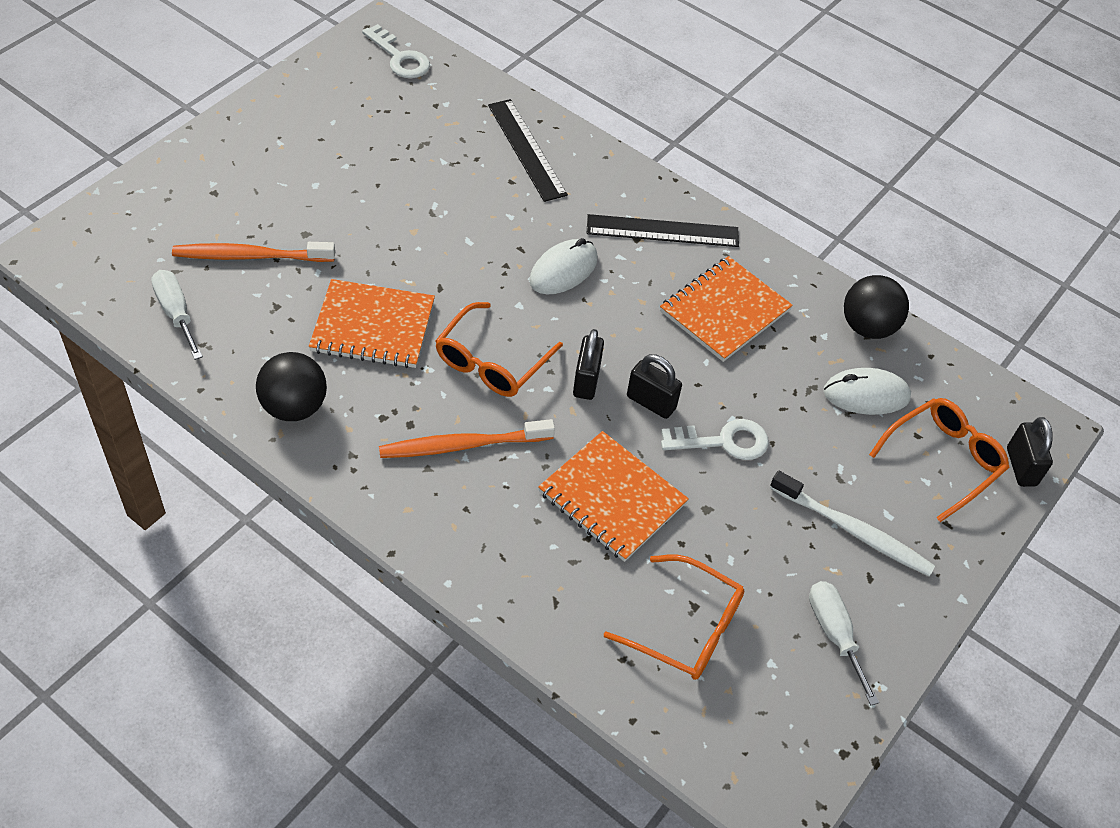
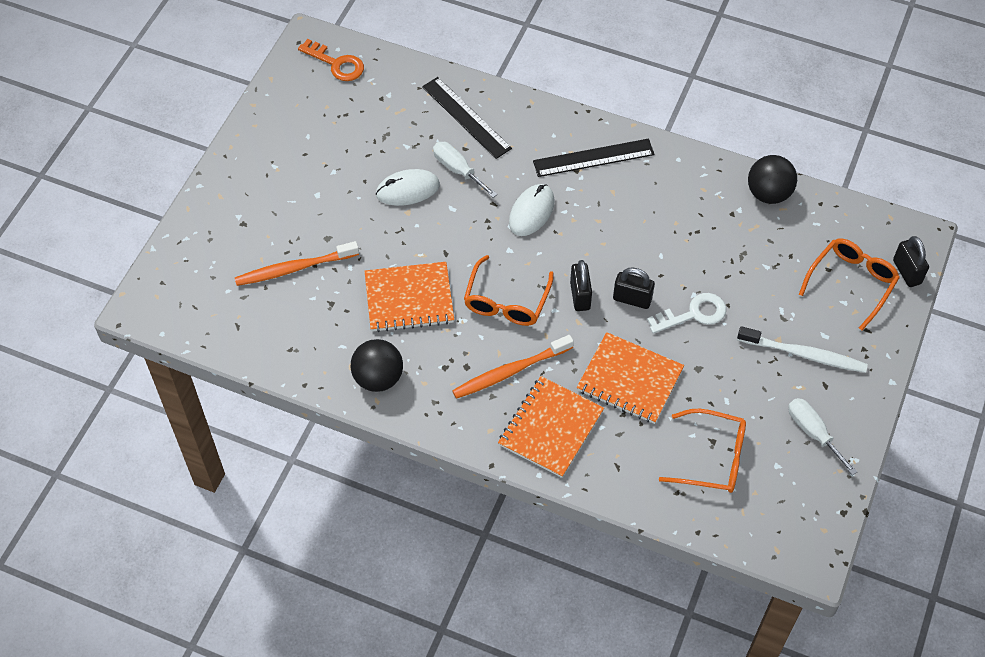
camera: 10 degrees left, 5 degrees up
(176, 313) = (260, 330): white screwdriver -> white screwdriver (458, 170)
(399, 57) = (336, 63): white key -> orange key
(724, 311) = (661, 211): orange notebook -> orange notebook (550, 428)
(866, 395) = (783, 248): white mouse -> white mouse (407, 190)

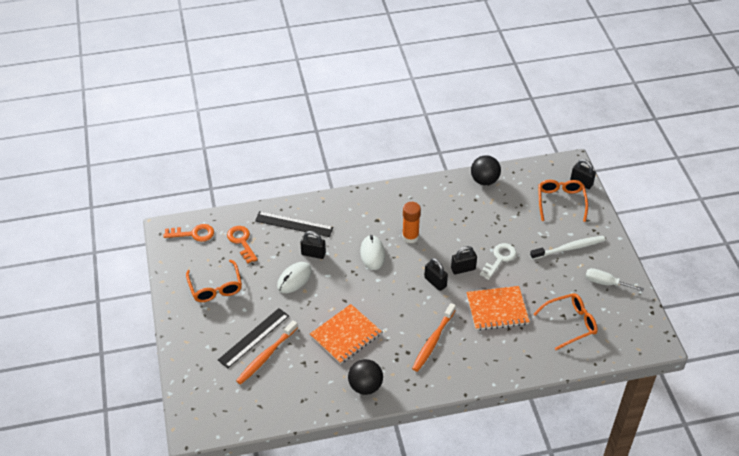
camera: 35 degrees left, 10 degrees down
(384, 106) = (242, 242): none -> orange key
(458, 170) = (313, 254): white screwdriver -> black padlock
(506, 302) = (399, 307): orange glasses -> orange glasses (215, 288)
(550, 428) = (479, 357): orange notebook -> none
(593, 157) = (381, 209): black ruler -> black ruler (253, 337)
(600, 216) = (410, 237): none -> orange glue stick

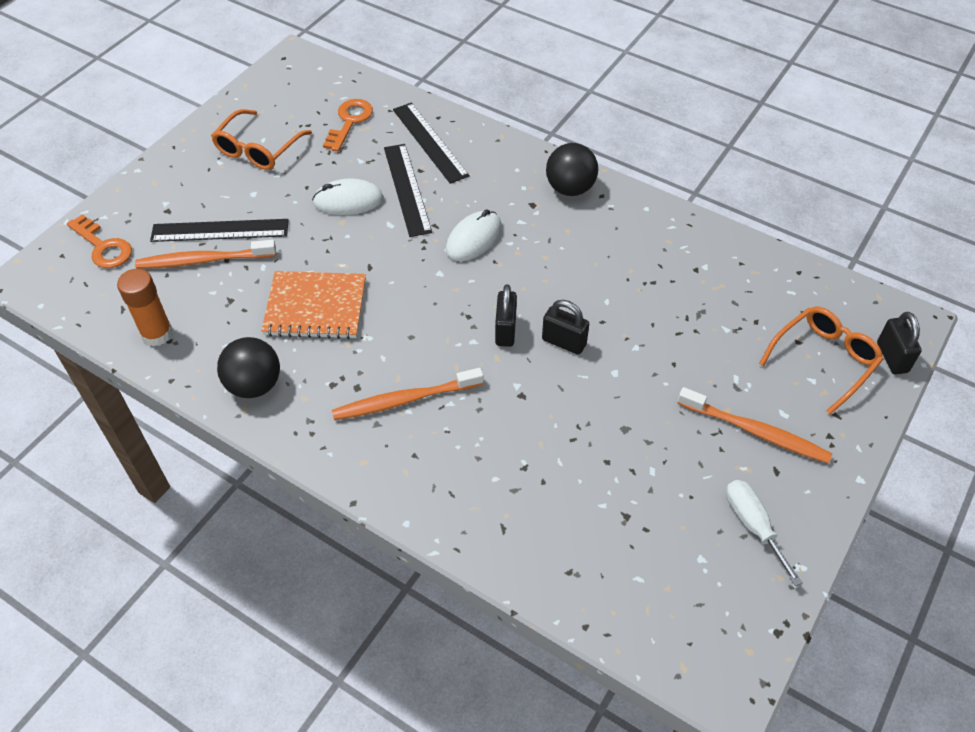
camera: 45 degrees right, 5 degrees up
(193, 234) = (314, 80): orange key -> orange key (103, 246)
(313, 254) = (407, 189): black padlock -> black ruler
(410, 237) = (547, 253): orange glue stick -> orange glue stick (157, 334)
(484, 180) = (741, 254): black ball -> black ball (570, 188)
(497, 309) = (541, 430): orange notebook -> none
(499, 259) = (631, 368): white key -> none
(569, 248) = (755, 432): white toothbrush -> orange toothbrush
(571, 323) = (623, 537): orange glasses -> none

